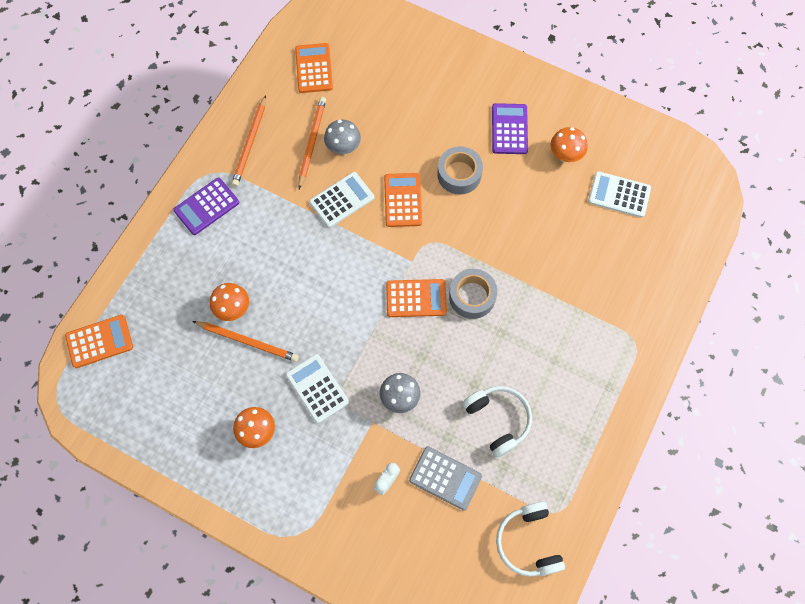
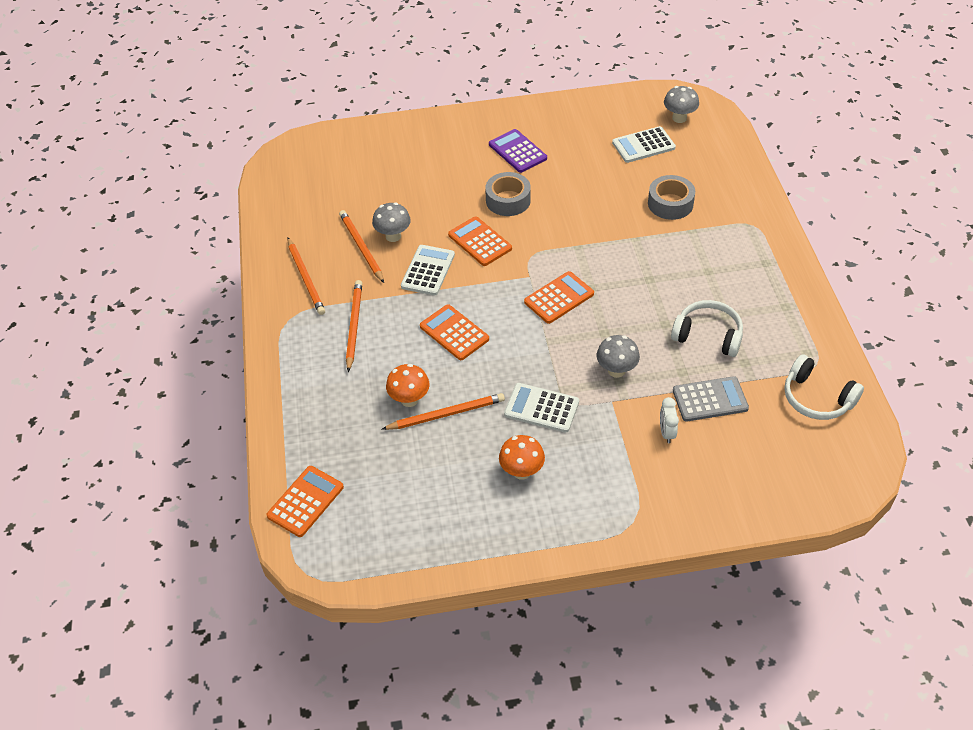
camera: 35 degrees left, 20 degrees down
(206, 206) = (310, 343): purple calculator -> none
(248, 213) = (354, 326): none -> orange pencil
(314, 68) = (312, 199): orange calculator -> orange calculator (454, 333)
(472, 296) = (602, 270): grey tape -> grey tape (670, 203)
(565, 155) = (577, 144): orange mushroom -> none
(677, 187) = (679, 118): none -> grey mushroom

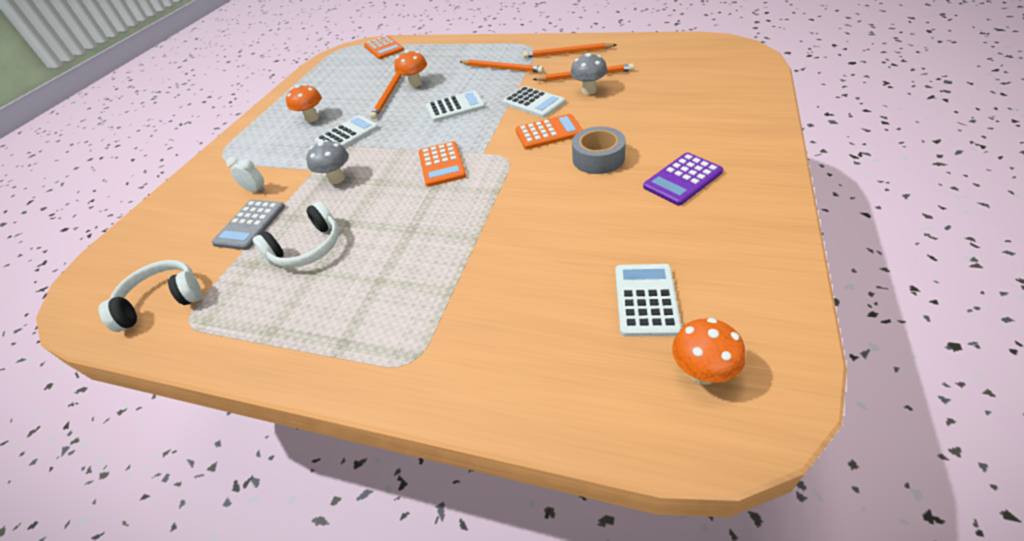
camera: 120 degrees right, 5 degrees down
(454, 333) = (455, 107): orange calculator -> white calculator
(517, 151) = (683, 179): purple calculator -> purple calculator turned 150 degrees clockwise
(670, 203) = (509, 287): grey tape -> none
(679, 118) = (702, 372): grey mushroom -> orange mushroom

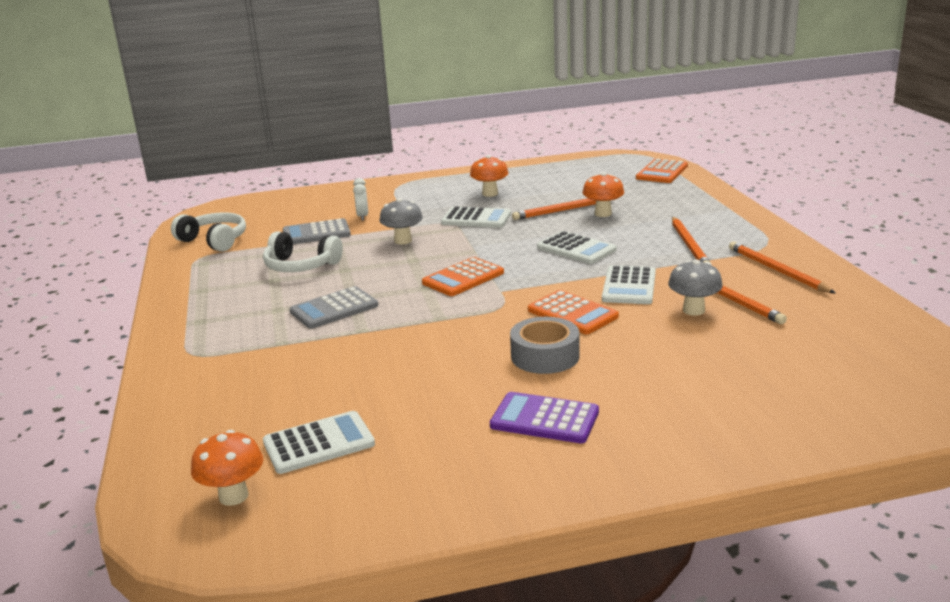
camera: 55 degrees right, 20 degrees down
(418, 244) = (334, 309): none -> grey calculator

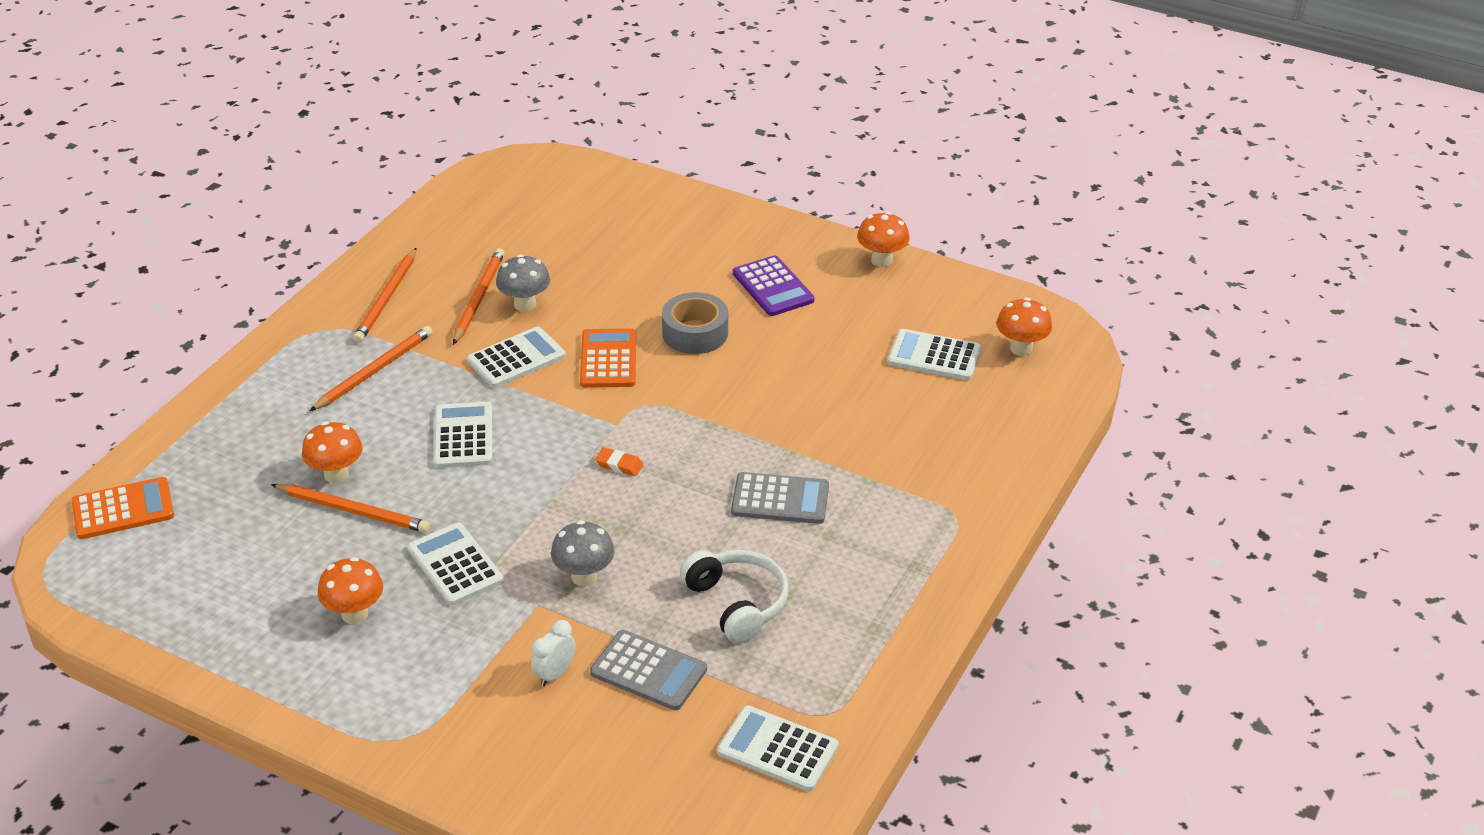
camera: 140 degrees left, 15 degrees up
(214, 241) = (777, 749): white headphones -> white calculator
(463, 278) = (619, 465): orange calculator -> orange eraser
(483, 504) = (881, 260): none -> orange mushroom

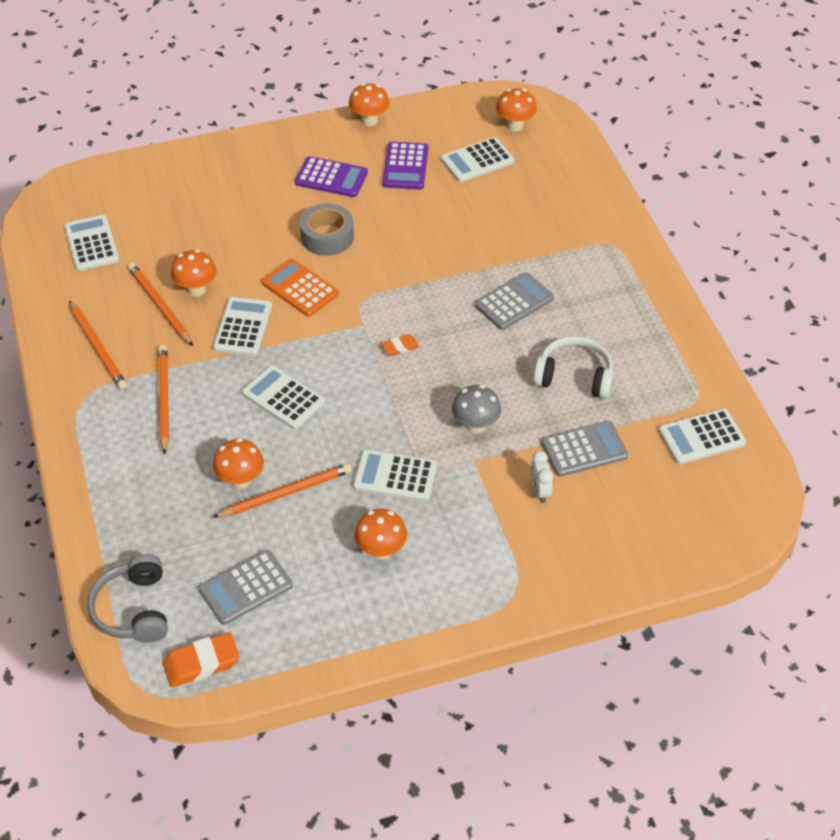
camera: 45 degrees left, 10 degrees up
(105, 587) = (201, 663): none -> orange eraser
(123, 509) = (134, 609): orange calculator -> grey headphones
(217, 558) = (246, 588): none -> grey calculator
(499, 217) = (91, 244): none -> white calculator
(525, 304) = (196, 289): grey mushroom -> orange mushroom
(856, 319) = (405, 166): none -> purple calculator

